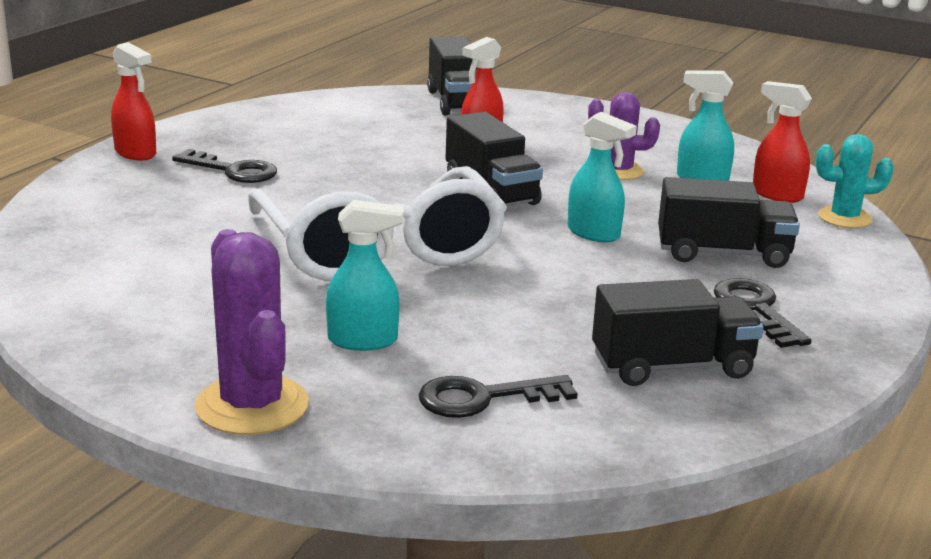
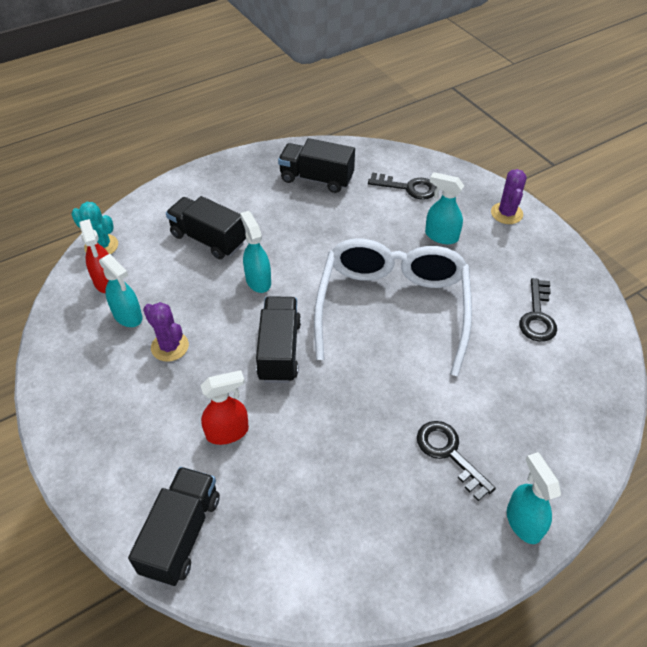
camera: 150 degrees left, 25 degrees up
(136, 153) = (523, 522): red spray bottle -> turquoise spray bottle
(252, 405) = (506, 213): purple cactus -> purple cactus, size x0.65
(756, 309) = (242, 197): black key -> black key (537, 316)

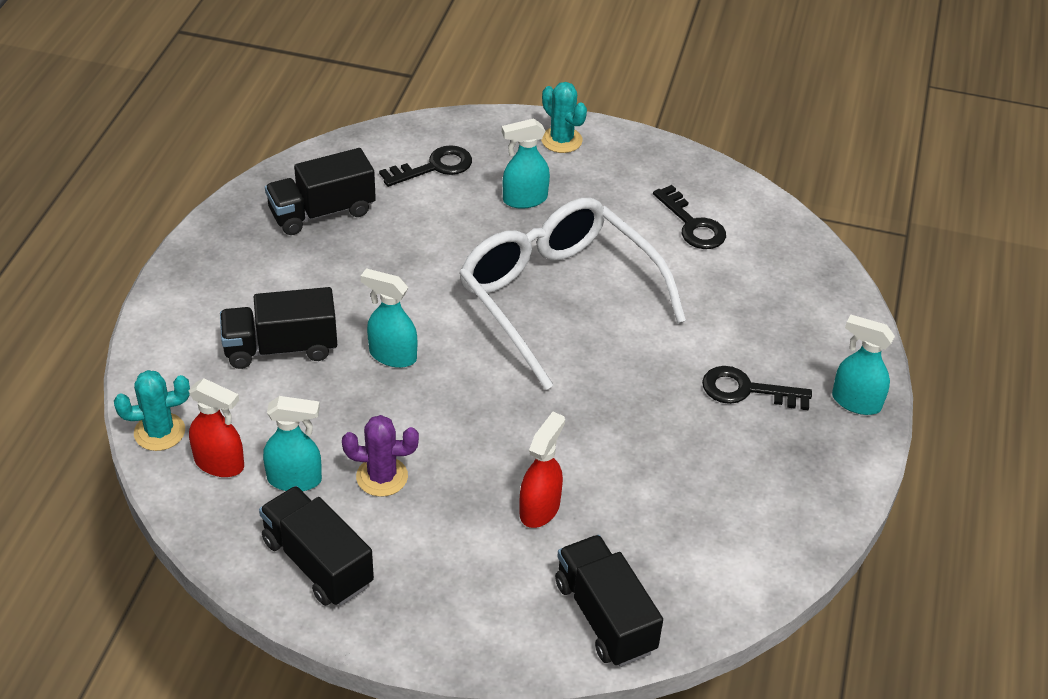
camera: 45 degrees left, 5 degrees down
(279, 350) = (498, 406): black truck -> black truck (317, 562)
(506, 213) = (561, 140): purple cactus -> turquoise cactus

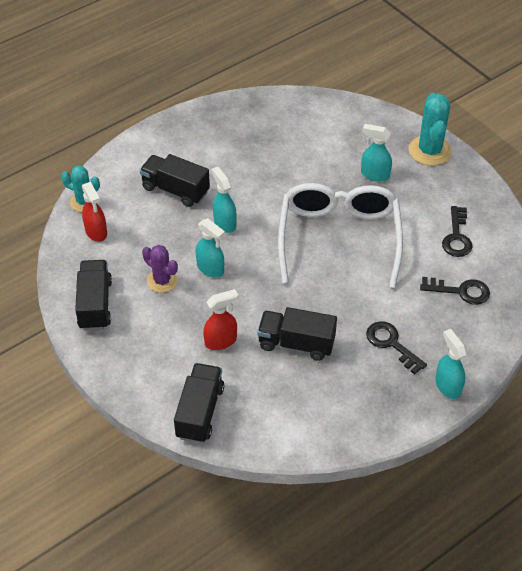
camera: 40 degrees right, 5 degrees up
(295, 479) = (122, 259): turquoise spray bottle -> turquoise spray bottle (210, 268)
(322, 212) = (261, 129): black truck -> black truck (296, 343)
(434, 167) = (343, 132): black key -> black key (460, 291)
(561, 140) = (430, 151): turquoise cactus -> turquoise cactus, size x1.55

